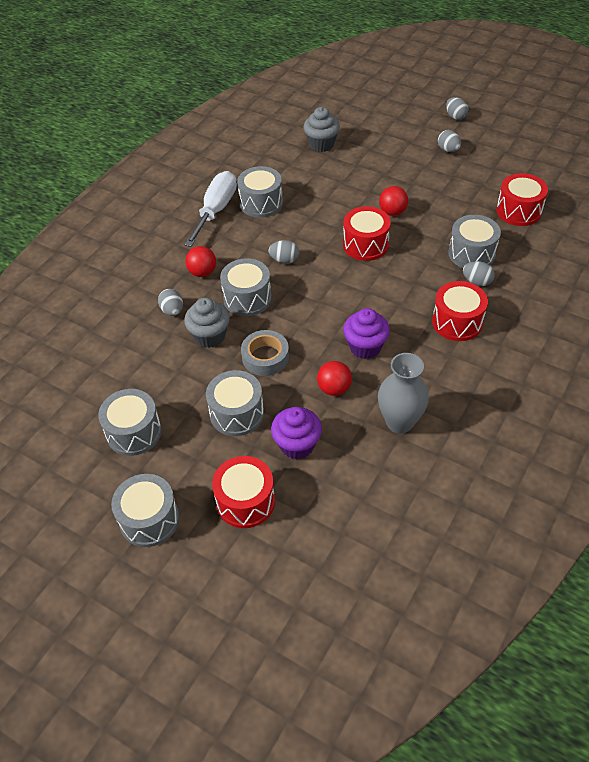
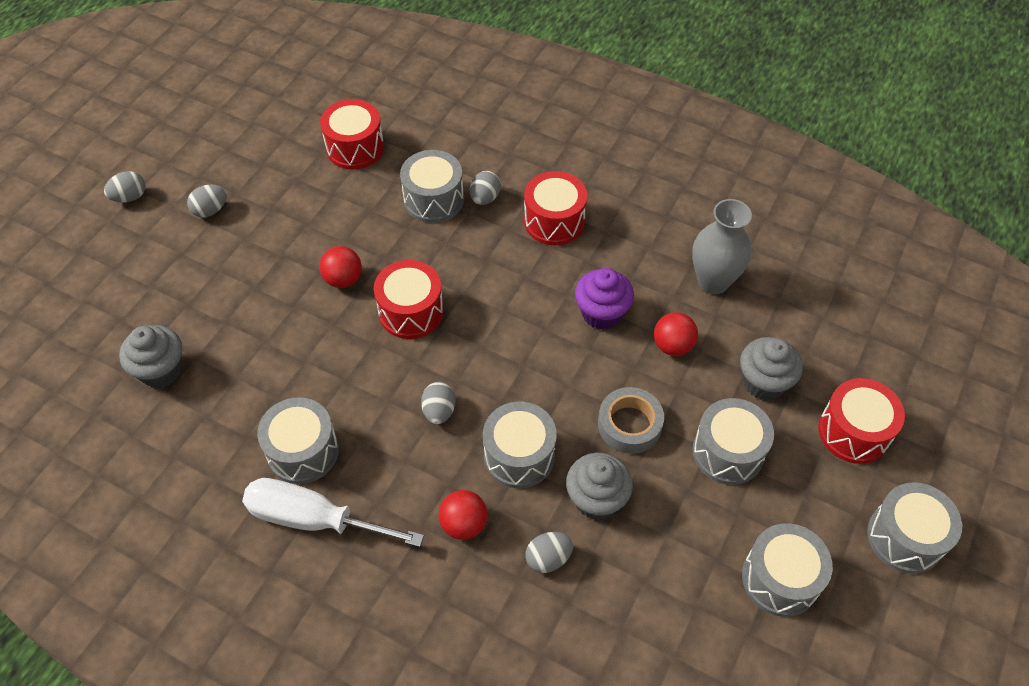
camera: 95 degrees left, 5 degrees up
(297, 445) = (763, 382): purple cupcake -> grey cupcake

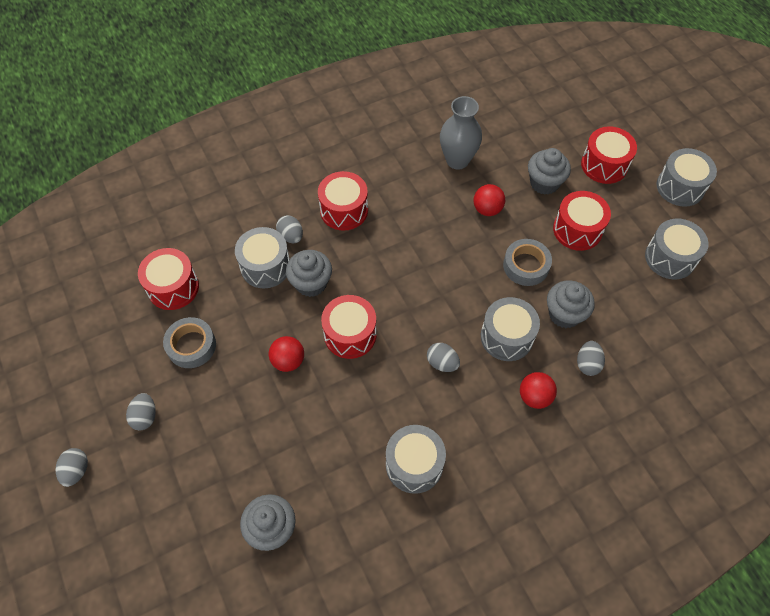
camera: 55 degrees left, 5 degrees up
(304, 198) = (191, 346): none -> grey tape
(314, 519) = (472, 485): white screwdriver -> none
(444, 246) = (311, 283): none -> grey cupcake
(601, 313) = (436, 230): purple cupcake -> none
(728, 452) = (577, 230): grey drum -> red drum

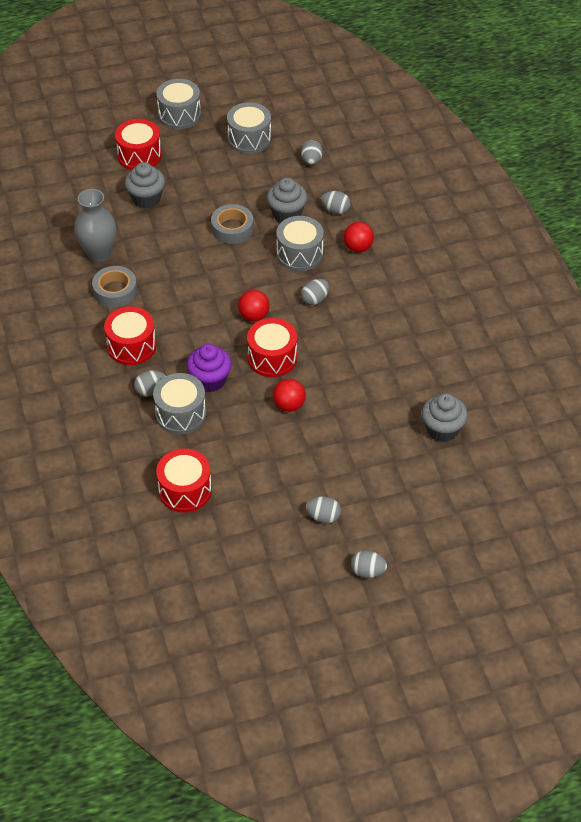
camera: 80 degrees left, 10 degrees down
(191, 346) = (256, 478): grey tape -> grey tape (115, 291)
(311, 283) = (210, 380): grey cupcake -> purple cupcake
(414, 464) = (402, 331): grey drum -> none
(487, 209) = (163, 242): red ball -> red ball (254, 316)
(577, 230) = (204, 188): red drum -> none
(659, 326) = (311, 161): none -> grey egg

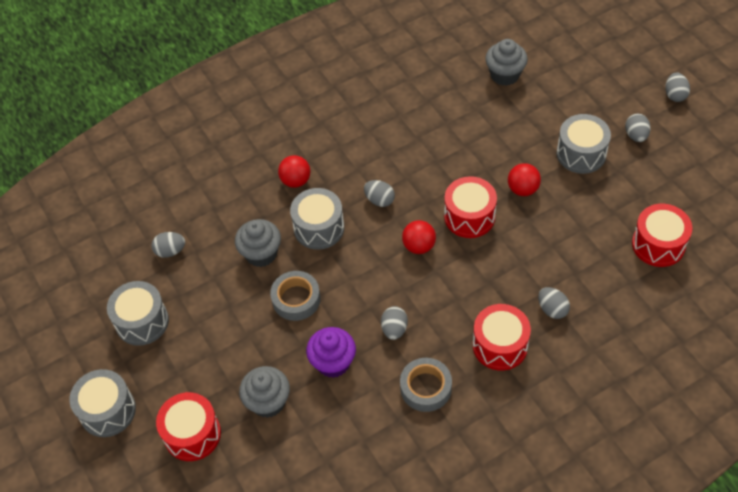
camera: 100 degrees left, 5 degrees up
(99, 253) = (372, 425): grey vase -> none
(181, 414) = (570, 274): grey drum -> grey drum (581, 154)
(210, 380) = (518, 261): purple cupcake -> purple cupcake (333, 362)
(335, 210) = (245, 211): grey egg -> grey egg (394, 329)

